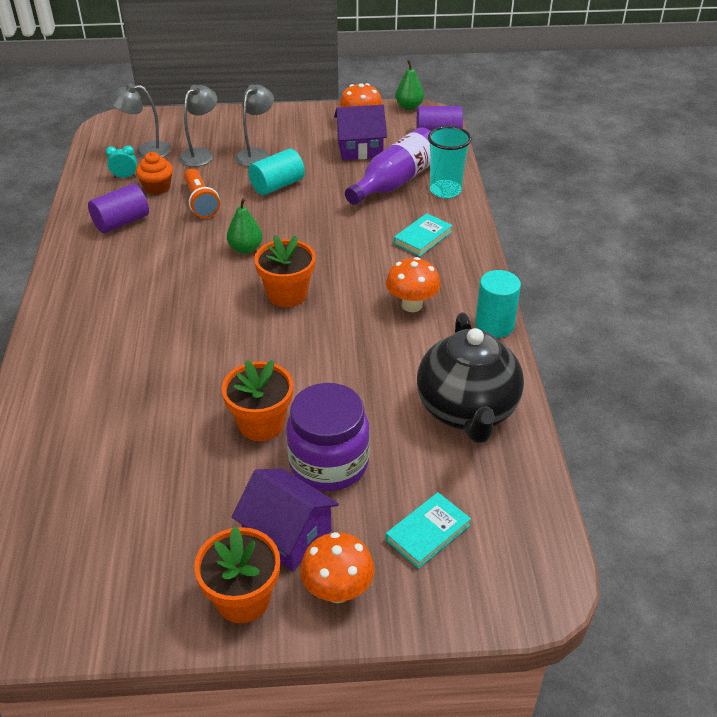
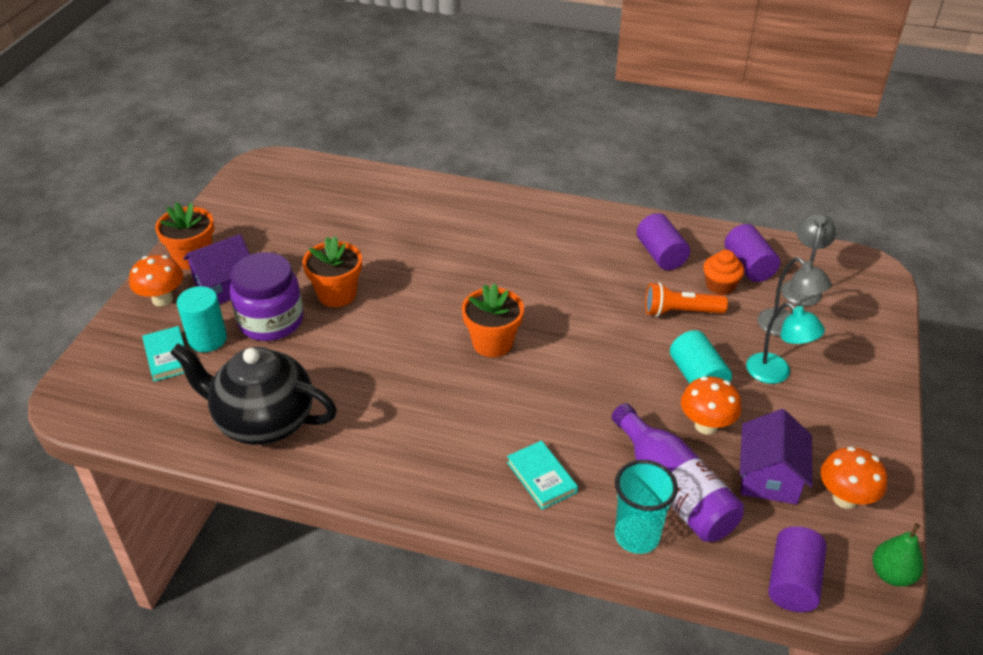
camera: 110 degrees right, 0 degrees up
(125, 177) = (748, 266): turquoise clock -> purple cylinder
(245, 249) = (581, 329): green pear -> none
(256, 154) = (776, 373): grey lamp -> turquoise lamp
(412, 305) = (428, 429): orange mushroom -> orange mushroom (706, 425)
(494, 325) = (360, 486): turquoise cylinder -> turquoise cylinder (207, 339)

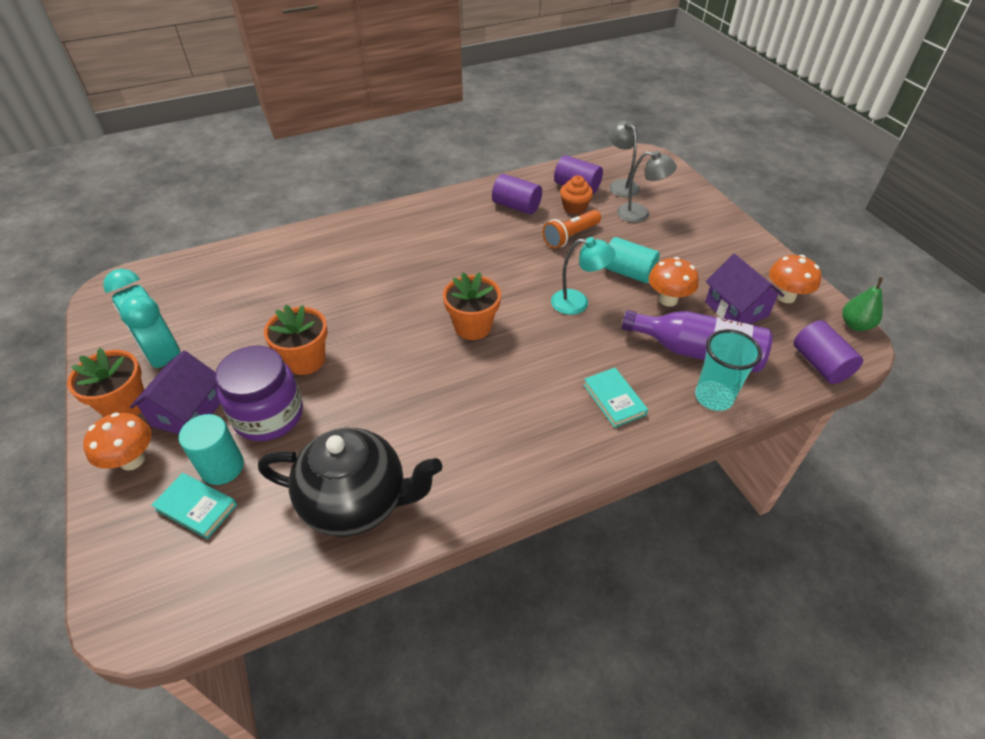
camera: 40 degrees left, 5 degrees up
(248, 237) = (164, 358): none -> turquoise clock
(263, 421) = (357, 502): black teapot -> black teapot turned 150 degrees counterclockwise
(541, 477) = (614, 399): turquoise book -> turquoise book turned 45 degrees clockwise
(776, 373) = (667, 244): turquoise lamp -> turquoise lamp (578, 303)

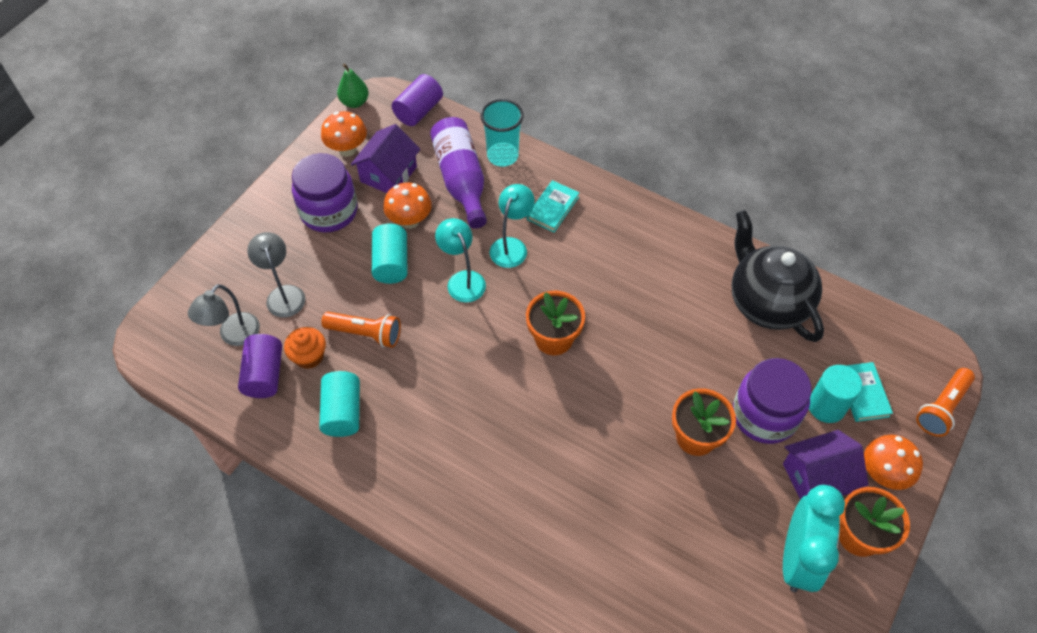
camera: 125 degrees left, 10 degrees up
(105, 566) = (941, 408): none -> orange flashlight
(516, 206) = (342, 412): purple cylinder -> turquoise cylinder
(590, 348) = (511, 246): none -> turquoise lamp
(711, 261) = (329, 211): none -> purple jar

